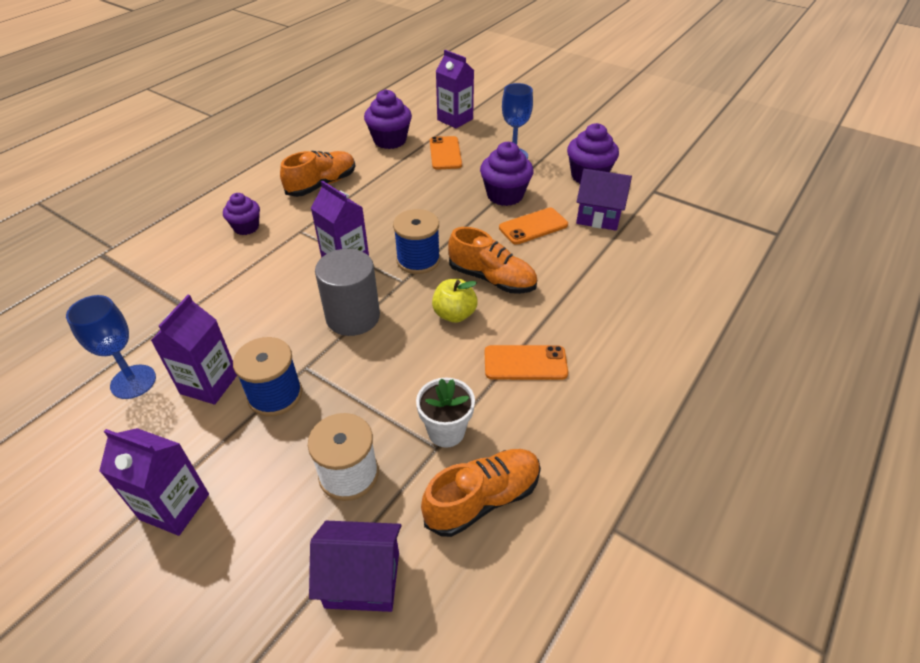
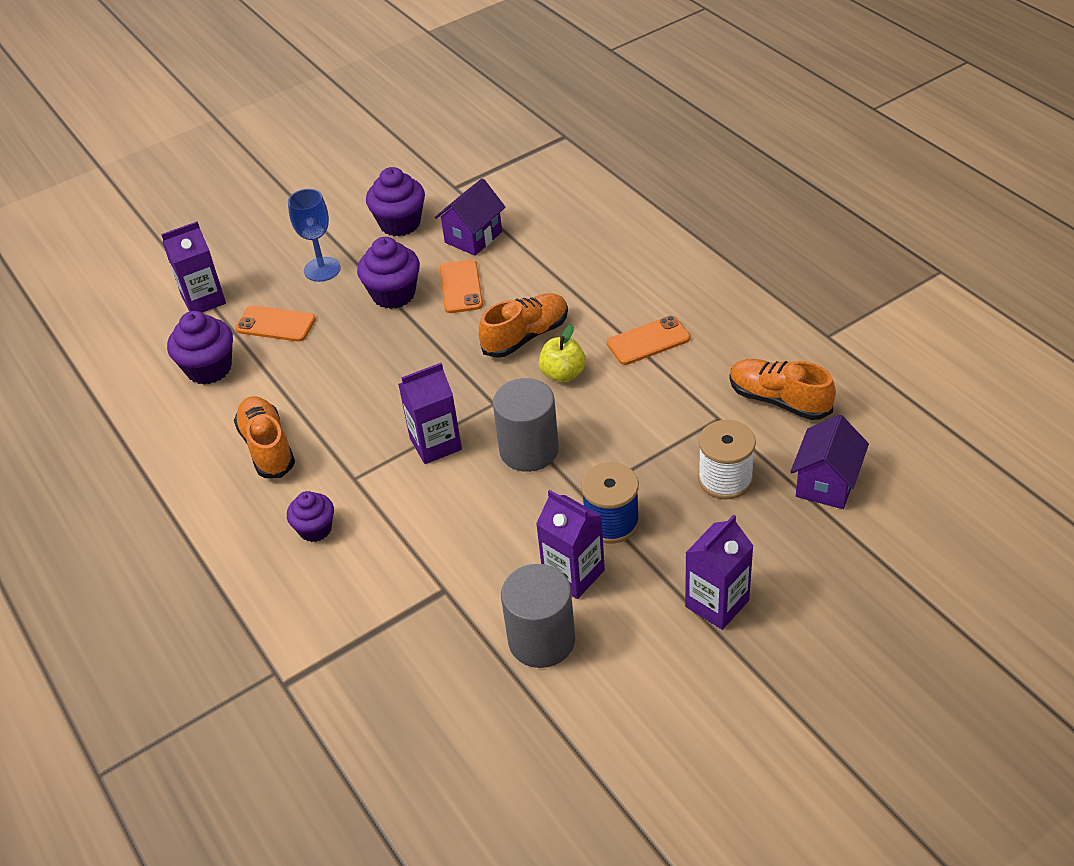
camera: 65 degrees left, 0 degrees up
(133, 382) = (541, 640): blue goblet -> grey cylinder
(418, 260) = (466, 385): blue spool -> none
(446, 431) = (704, 408): white flower pot -> none
(483, 499) = (779, 400): orange shoe -> orange shoe turned 45 degrees counterclockwise
(525, 363) = (648, 341): orange phone -> orange phone turned 45 degrees clockwise

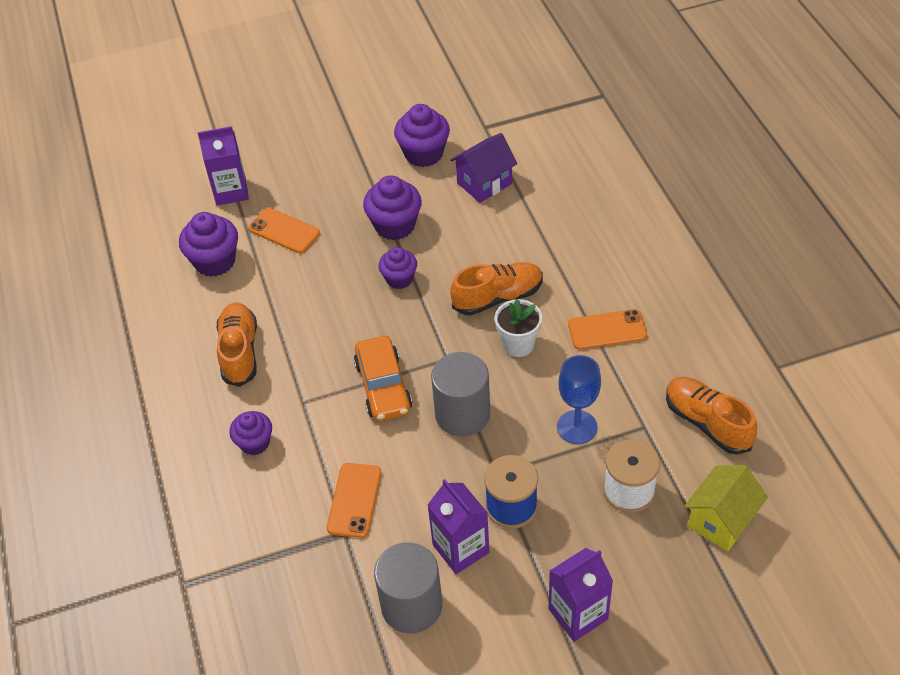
camera: 15 degrees right, 5 degrees up
(322, 269) = (341, 185): blue goblet -> blue goblet (577, 427)
(416, 342) = (399, 279): none -> purple cupcake
(435, 444) = (383, 386): purple carton -> orange car
(461, 287) = (456, 232): orange phone -> orange phone (354, 500)
(563, 374) = (518, 344): yellow apple -> white flower pot
(826, 483) = (721, 521): purple house -> yellow house

